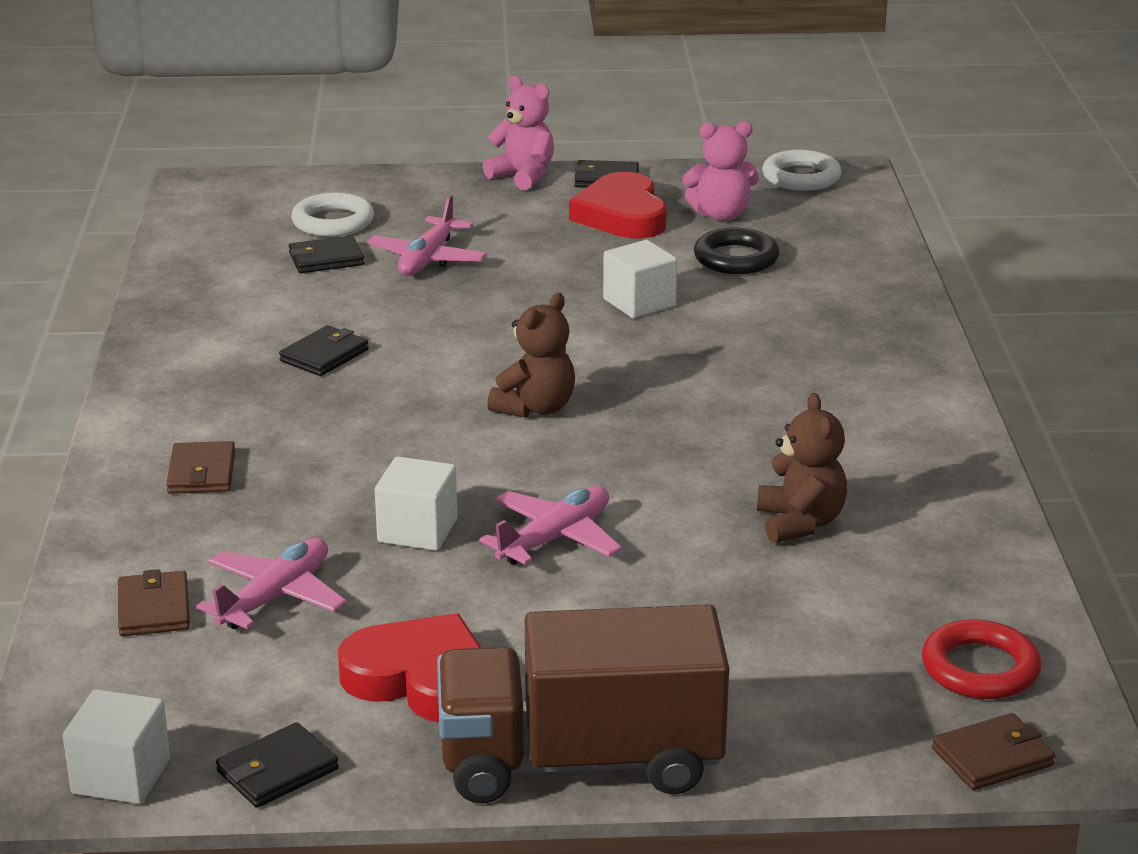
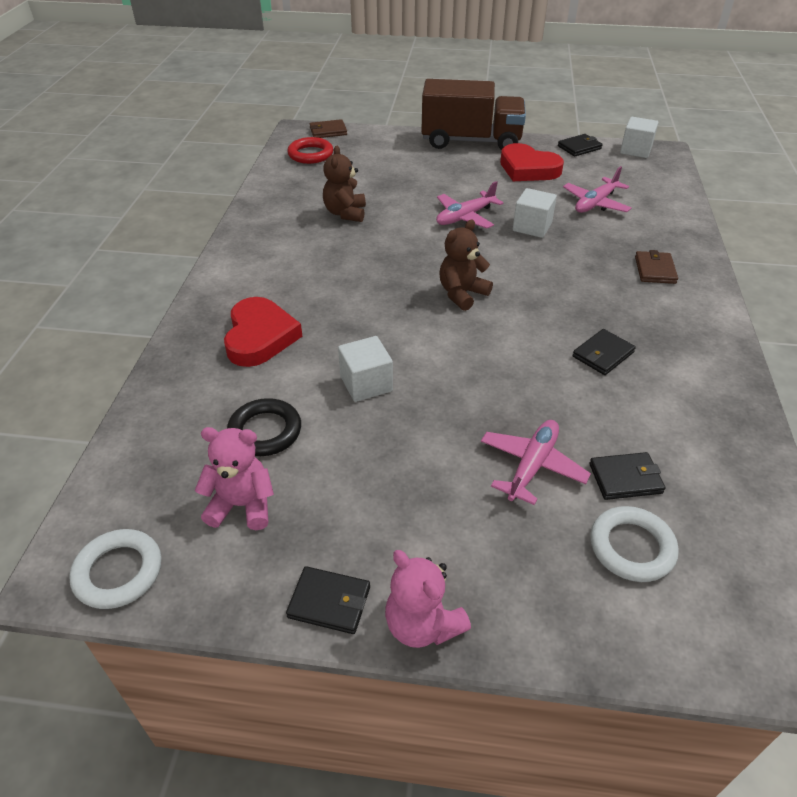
camera: 170 degrees left, 15 degrees up
(154, 608) = (649, 203): brown wallet -> none
(622, 215) = (337, 518): red heart -> red heart (260, 337)

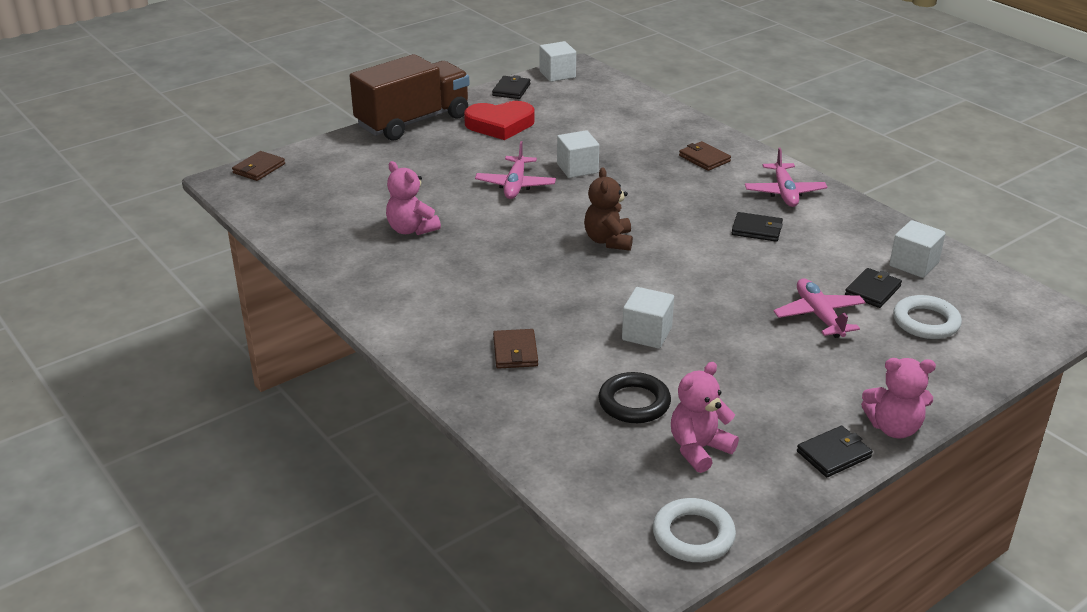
camera: 45 degrees left, 10 degrees down
(260, 337) = (515, 352): red heart -> brown wallet
(310, 154) = (282, 196): red ring -> none
(345, 213) = (411, 229): brown teddy bear -> pink teddy bear
(595, 203) = (594, 129): pink plane -> pink plane (784, 192)
(603, 354) = (757, 229): black wallet -> black wallet turned 75 degrees counterclockwise
(714, 482) = (913, 264): none -> white cube

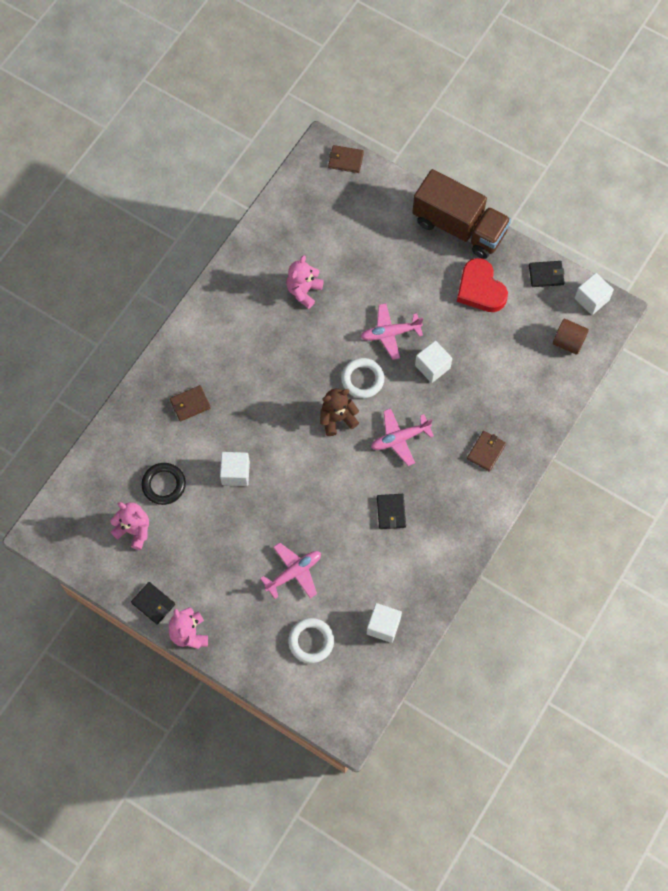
camera: 70 degrees right, 35 degrees up
(598, 94) = (568, 342): none -> brown cylinder
(693, 535) = (64, 544): white ring -> white ring (362, 379)
(784, 192) = (454, 520): pink plane -> pink plane (400, 439)
(872, 290) = (338, 602): black wallet -> none

